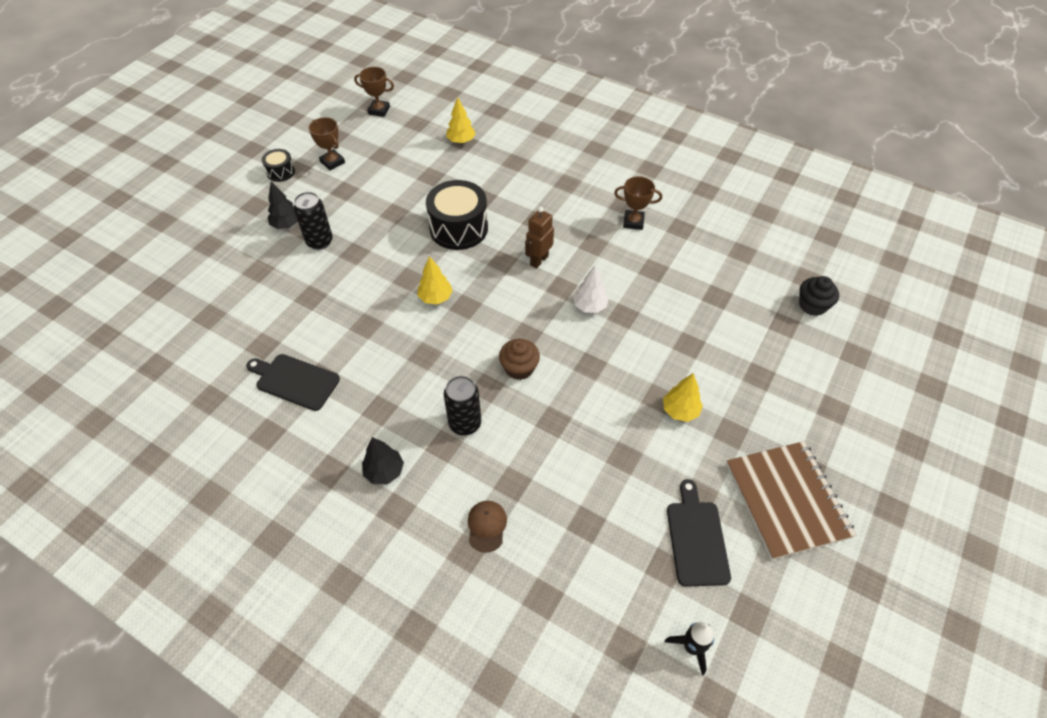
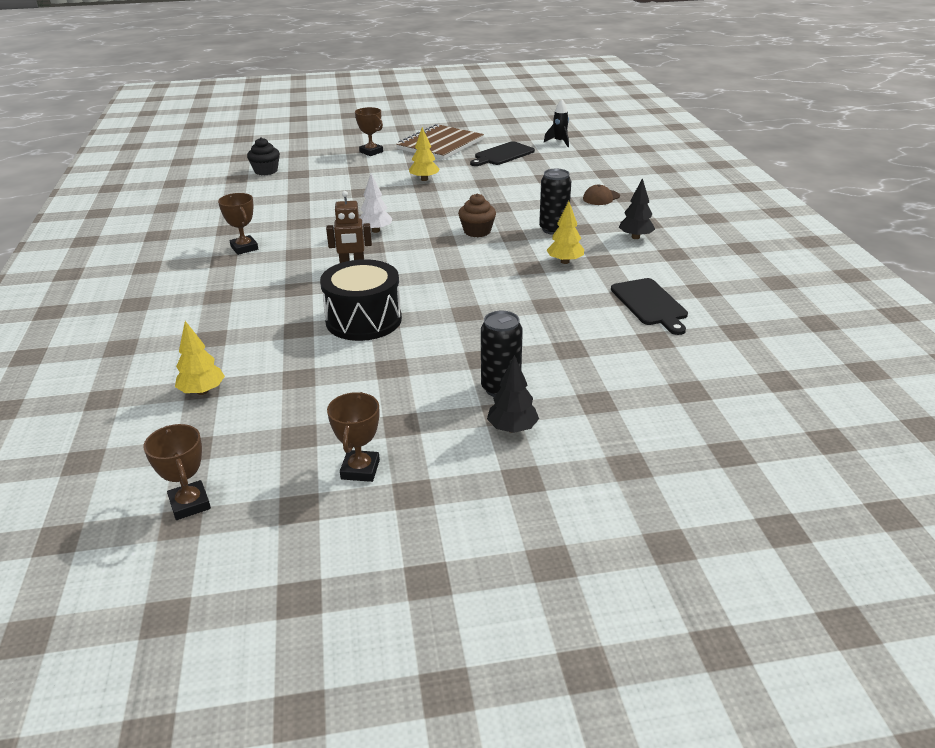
camera: 130 degrees left, 20 degrees down
(281, 172) = (436, 504): black drum -> none
(435, 298) = (467, 290): yellow tree -> yellow tree (565, 262)
(810, 417) = (371, 152): none -> brown trophy

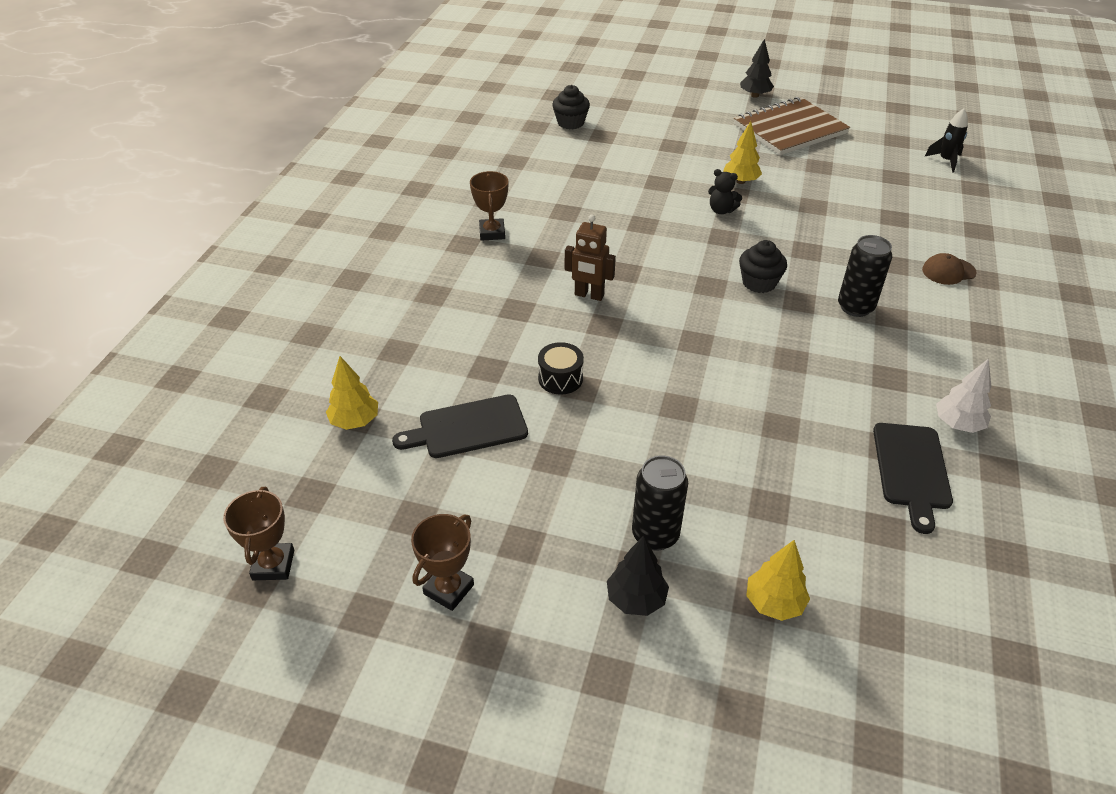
camera: 25 degrees right, 10 degrees up
(363, 320) = (560, 378): black drum -> black drum, size x0.51
(371, 152) = (701, 121): brown trophy -> none
(375, 230) = (642, 247): white tree -> white tree (957, 424)
(421, 198) = (721, 210): none -> black teddy bear
(477, 231) = (759, 283): brown cupcake -> black cupcake
(502, 155) = (858, 165): black cutting board -> black cutting board (468, 427)
(565, 262) = (840, 364): yellow tree -> yellow tree (774, 603)
(635, 237) = (956, 352): black tree -> black tree (755, 95)

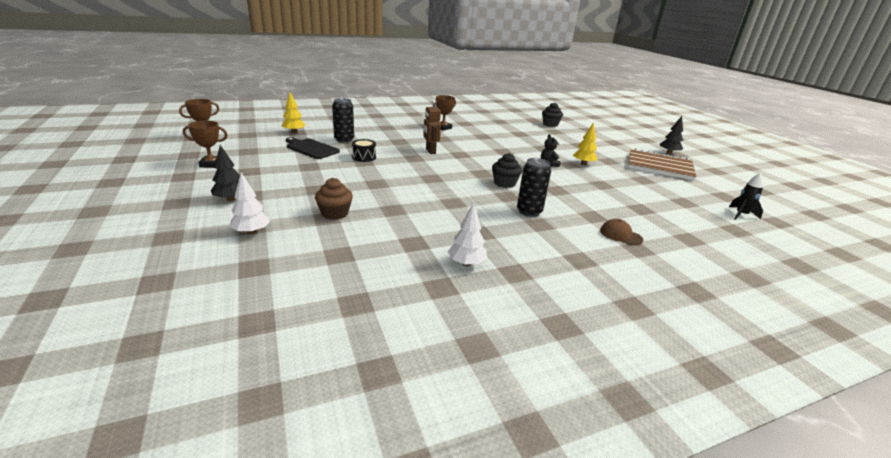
camera: 50 degrees right, 15 degrees down
(655, 535) = (278, 195): black can -> black can (344, 140)
(760, 491) = (335, 213): none -> brown cupcake
(774, 603) = (251, 232): yellow tree -> white tree
(911, 470) = (402, 254): black cutting board -> none

